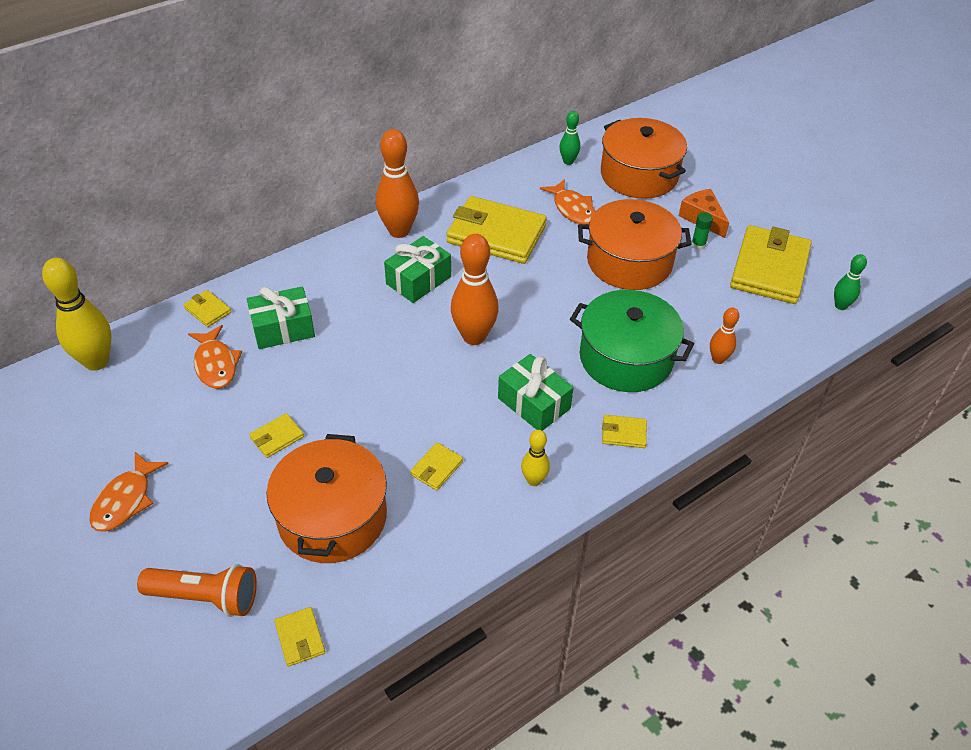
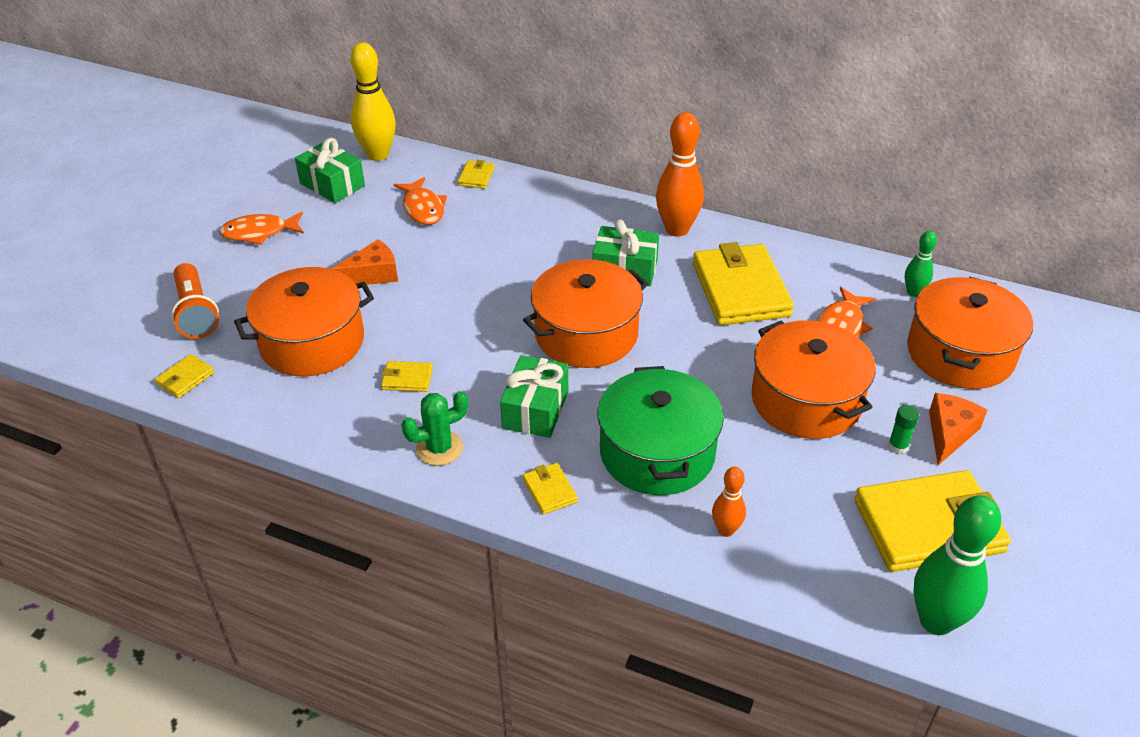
camera: 60 degrees right, 5 degrees down
(216, 364) = (423, 208): orange fish -> orange fish turned 60 degrees counterclockwise
(277, 437) = (372, 274): yellow wallet -> orange cheese
(283, 329) = (492, 222): green gift -> green gift (332, 184)
(474, 336) = (586, 334): orange bowling pin -> orange pot
(534, 480) = (439, 448): yellow bowling pin -> green cactus
(840, 306) = (936, 621): green bowling pin -> green bowling pin, size x1.88

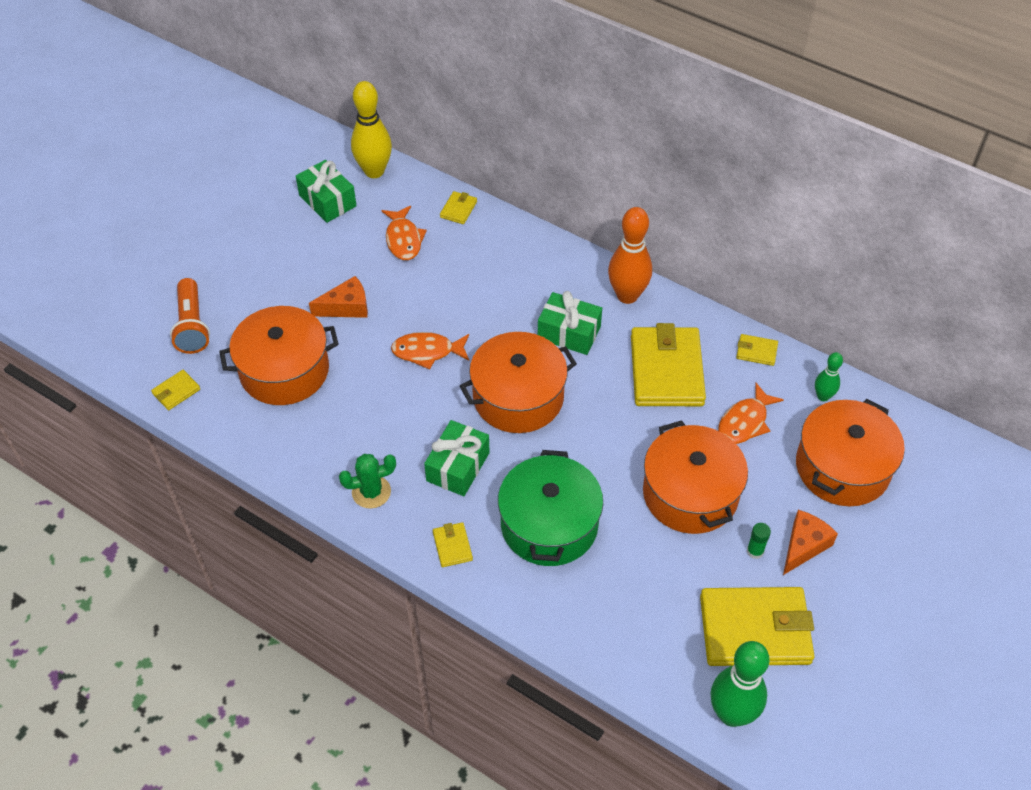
camera: 10 degrees right, 10 degrees up
(259, 233) = (256, 247): orange fish -> orange fish (427, 352)
(407, 379) = (357, 420): yellow wallet -> yellow wallet (756, 351)
(726, 530) = (586, 606): orange bowling pin -> none

